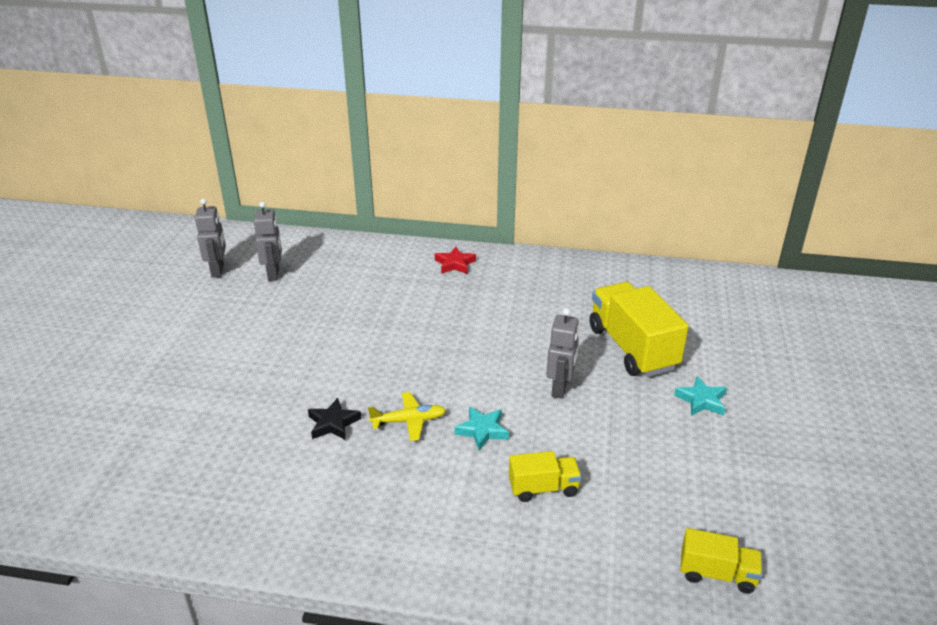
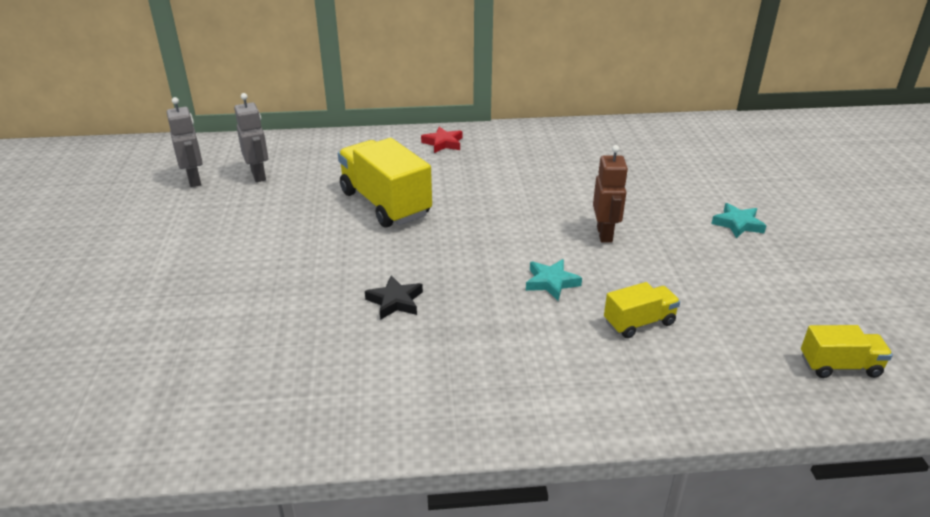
camera: 15 degrees left, 0 degrees up
(408, 421) = (473, 286): yellow plane -> none
(560, 389) = (605, 234): grey robot -> brown robot
(632, 348) = (651, 191): yellow truck -> yellow truck (385, 203)

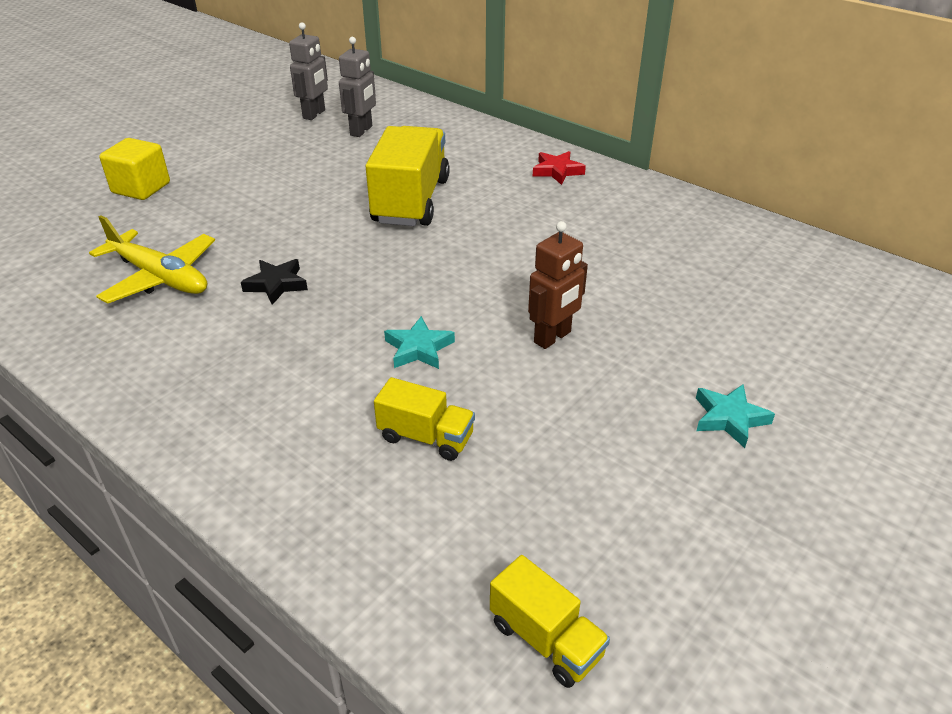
camera: 45 degrees right, 5 degrees up
(143, 302) = (141, 188): none -> yellow cube
(297, 348) = (160, 277): none -> yellow plane

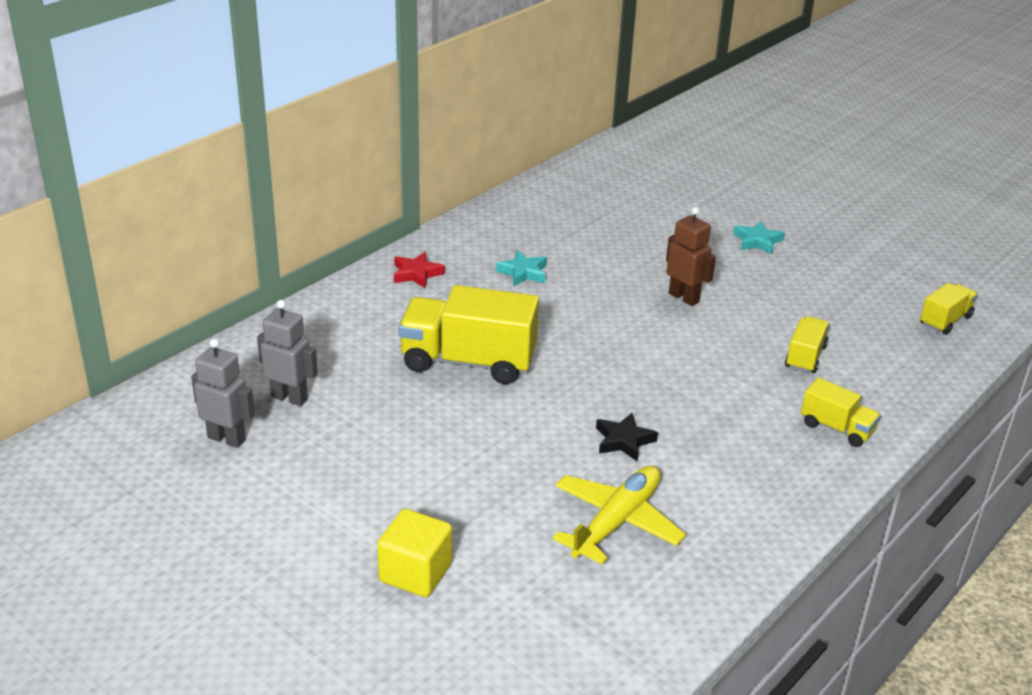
camera: 90 degrees left, 5 degrees down
(267, 449) = (836, 428): none -> yellow truck
(418, 348) = (707, 359): turquoise star -> turquoise star (523, 272)

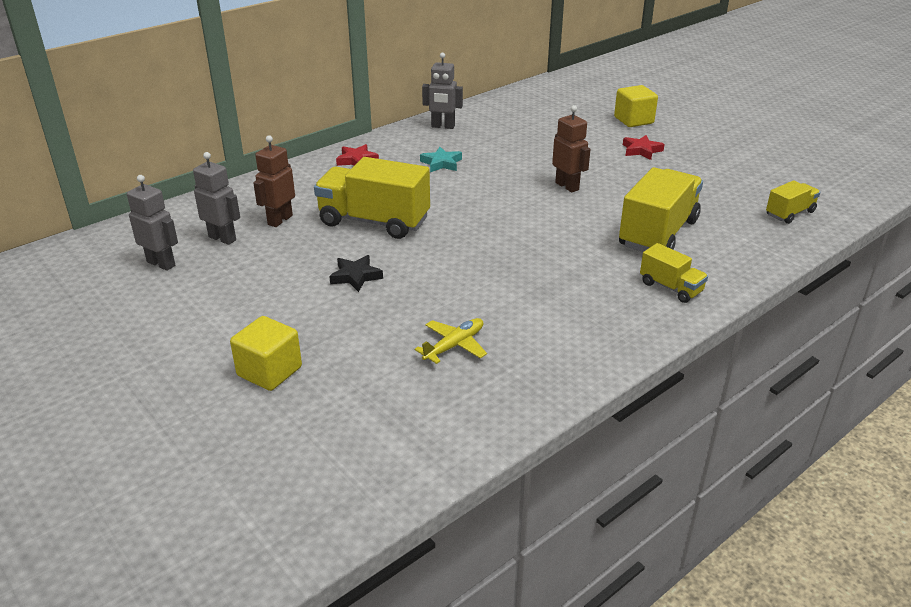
camera: 10 degrees right, 0 degrees up
(351, 367) = (280, 220): none -> brown robot
(507, 217) = (443, 126): none -> grey robot
(616, 522) = (454, 346): yellow plane -> yellow plane, size x0.63
(624, 441) = (482, 285): black star -> black star (356, 276)
(737, 197) = (633, 120): none -> yellow cube
(757, 241) = (641, 150): turquoise star -> red star
(805, 357) = (658, 233): yellow truck -> yellow truck, size x1.93

